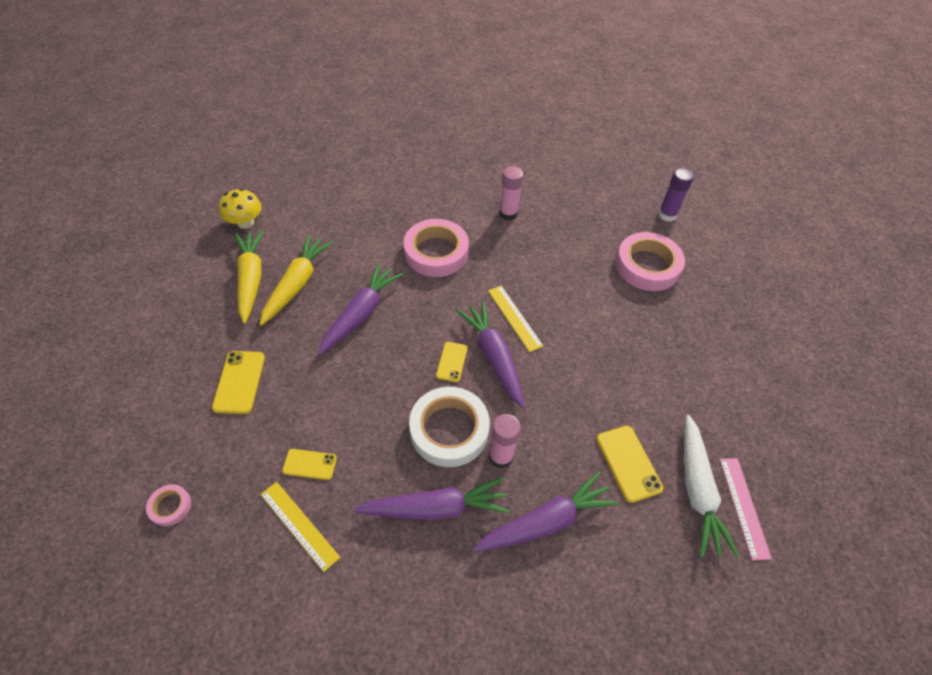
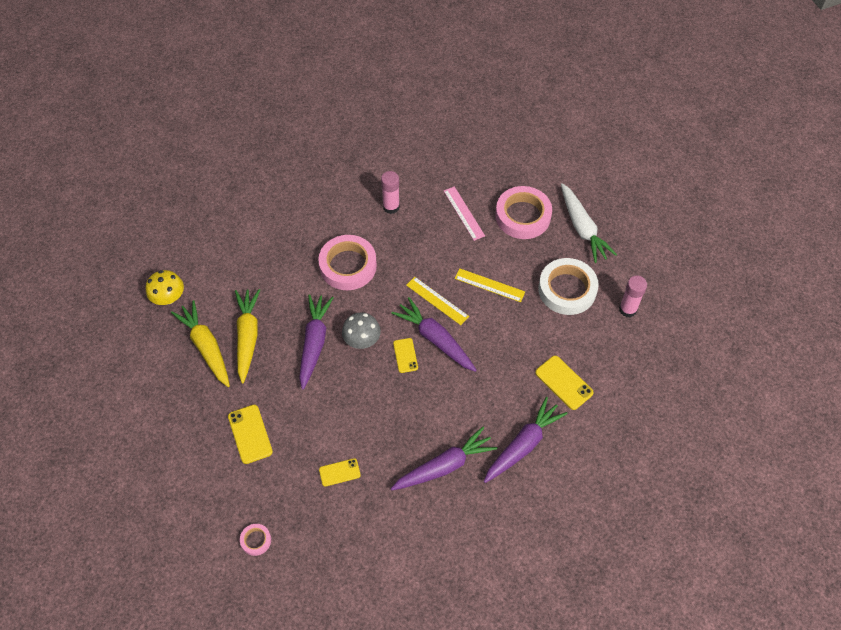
camera: 20 degrees left, 5 degrees up
(299, 525) = (355, 515): yellow ruler -> yellow ruler (489, 285)
(412, 328) = (362, 340): none -> grey mushroom
(449, 430) = (428, 408): white tape -> white tape (567, 289)
(501, 456) = (473, 413): pink glue stick -> pink glue stick (627, 309)
(667, 215) = (522, 161): purple glue stick -> none
(697, 490) = (616, 383): white carrot -> white carrot (582, 228)
(743, 507) = (650, 382): pink ruler -> pink ruler (463, 213)

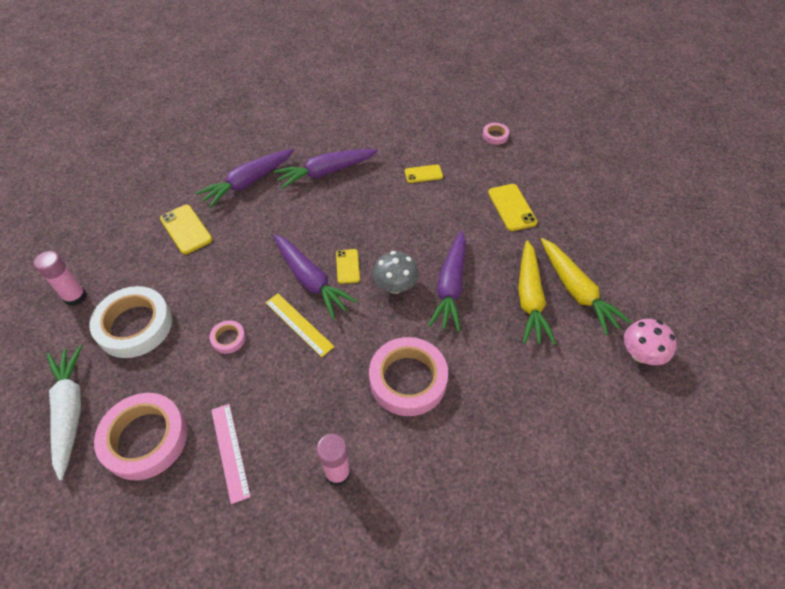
camera: 175 degrees left, 5 degrees down
(168, 297) = (641, 354): yellow mushroom -> pink mushroom
(489, 285) = (228, 339): yellow ruler -> pink tape

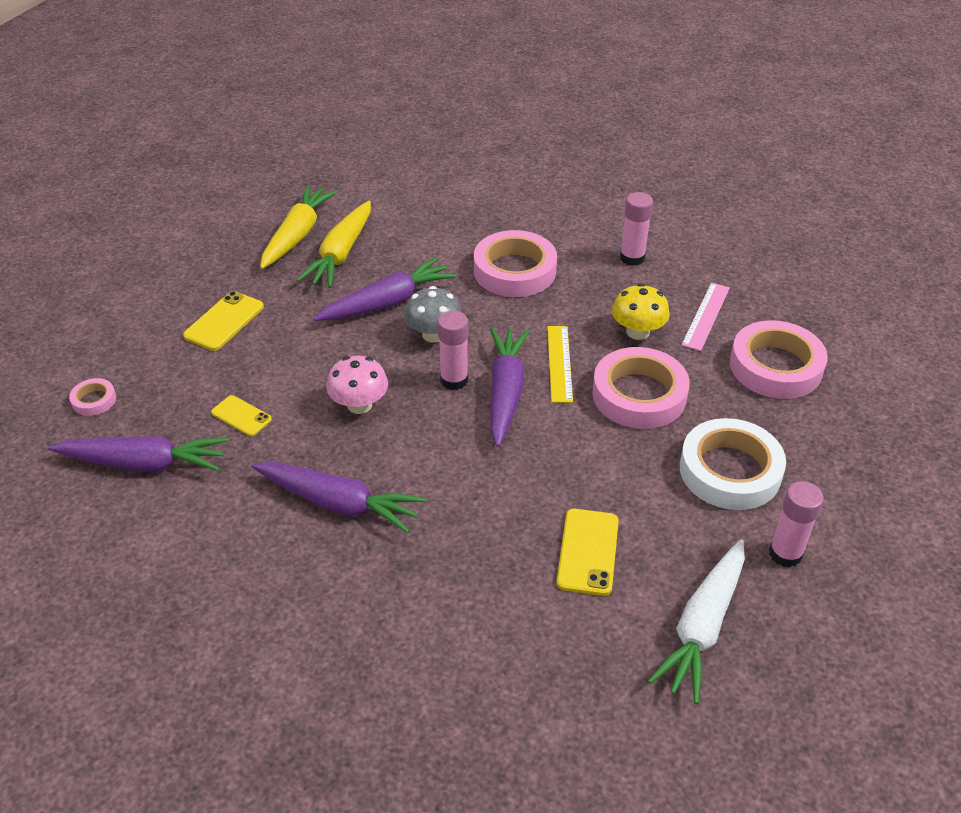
camera: 135 degrees left, 10 degrees down
(70, 411) = (840, 431): white carrot -> white carrot (702, 626)
(228, 339) = (639, 395): pink tape -> pink tape, size x2.19
(248, 182) = (447, 565): purple carrot -> purple carrot (144, 463)
(270, 392) = (637, 332): none -> yellow mushroom
(347, 266) = (454, 380): yellow phone -> pink glue stick
(529, 299) = (341, 254): yellow carrot -> yellow carrot turned 150 degrees clockwise
(641, 354) = (327, 182): pink mushroom -> pink mushroom (359, 405)

